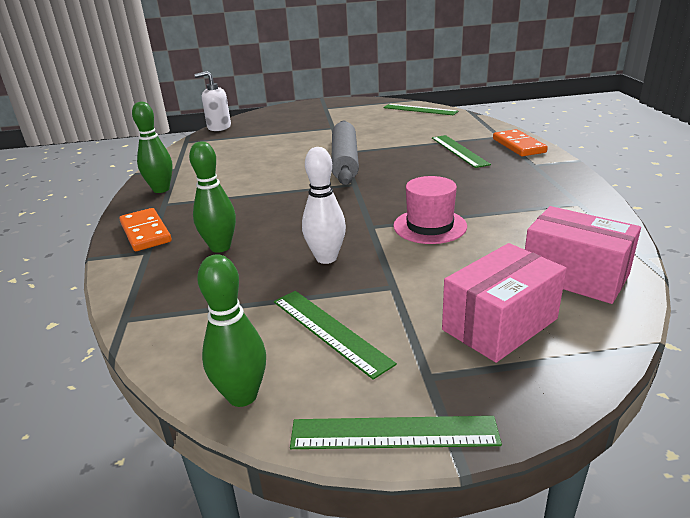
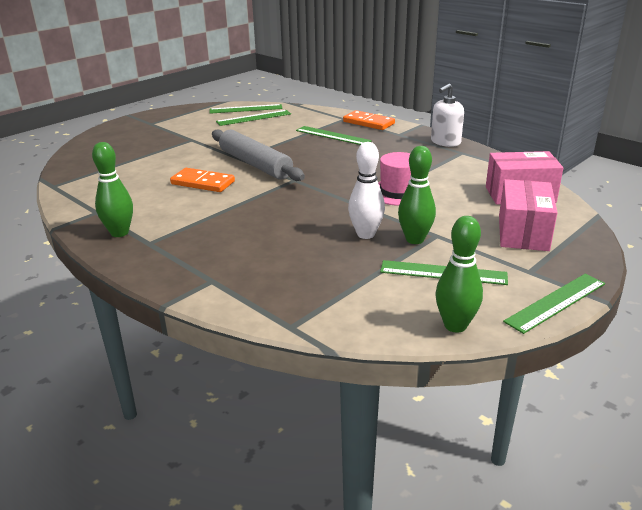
camera: 40 degrees left, 0 degrees up
(146, 232) = (179, 268): orange domino -> orange domino (203, 183)
(219, 127) = (65, 164): white soap dispenser -> white soap dispenser (445, 142)
(220, 247) = (272, 255): green bowling pin -> green bowling pin (415, 239)
(413, 119) = (254, 118): none -> green ruler

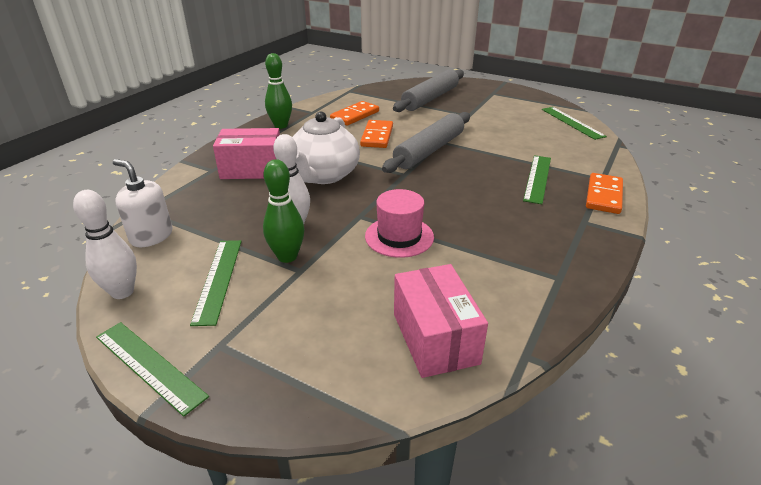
camera: 75 degrees right, 5 degrees up
(132, 149) = (430, 99): none -> grey rolling pin
(136, 189) = (355, 115): none -> orange domino
(254, 118) = (550, 130): green ruler -> none
(272, 215) = (324, 175): none -> white teapot
(445, 142) = (586, 261): white soap dispenser -> white soap dispenser (151, 236)
(455, 325) = (122, 292): green bowling pin -> white bowling pin
(523, 232) = (317, 340): pink box -> pink box (252, 169)

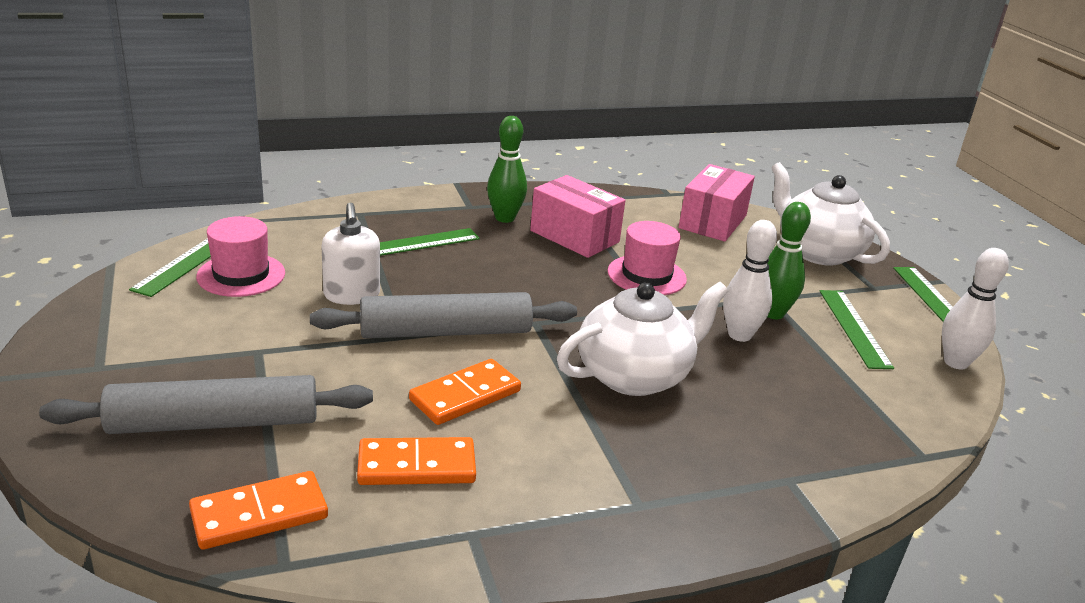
camera: 140 degrees left, 5 degrees down
(151, 236) = (916, 408): white soap dispenser -> white soap dispenser (352, 295)
(218, 279) = (854, 328): green ruler -> green ruler turned 45 degrees counterclockwise
(252, 169) = (725, 443): pink box -> pink box (574, 236)
(281, 126) = (581, 526): green bowling pin -> green bowling pin (505, 218)
(303, 365) = (817, 252): none -> white teapot
(545, 128) = (241, 275): none -> pink hat
(603, 196) = (402, 206): orange domino -> orange domino (259, 514)

